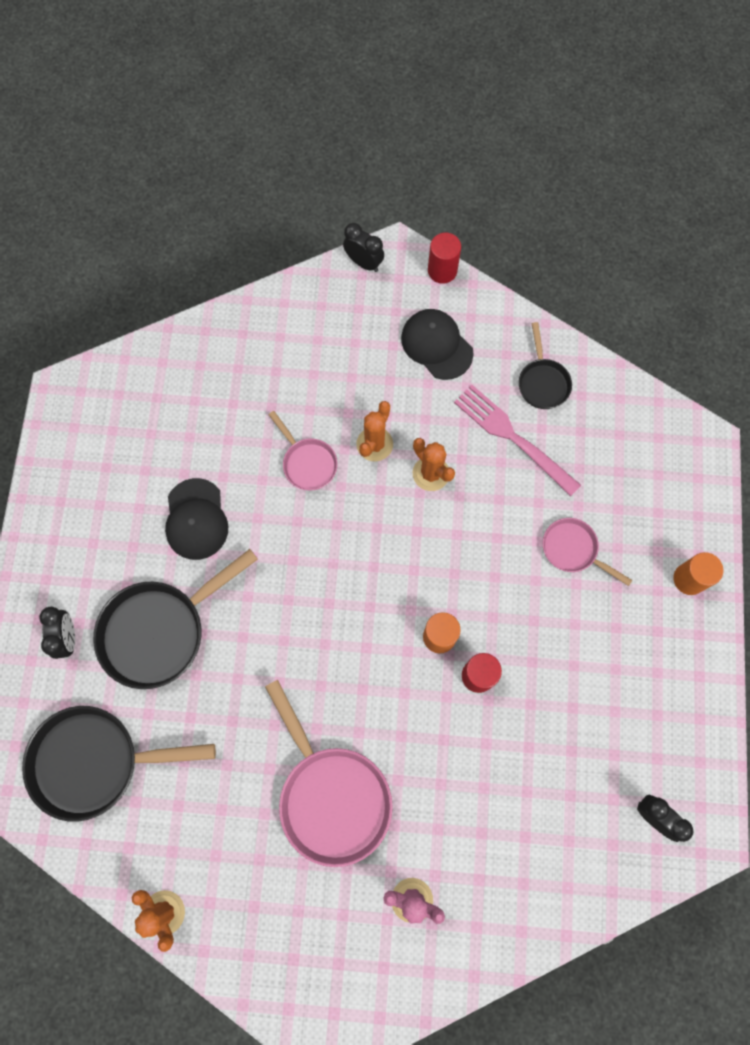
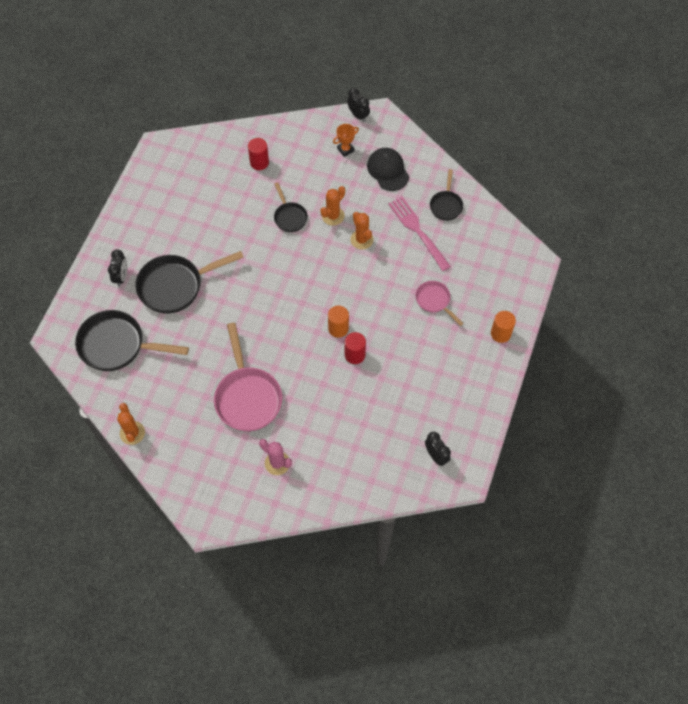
camera: 15 degrees right, 10 degrees down
(196, 519) = (214, 232): black cap -> none
(307, 463) = (289, 217): pink pan -> black pan
(361, 325) = (345, 149): none -> orange trophy
(442, 270) = (404, 130): red cylinder -> red cylinder (259, 162)

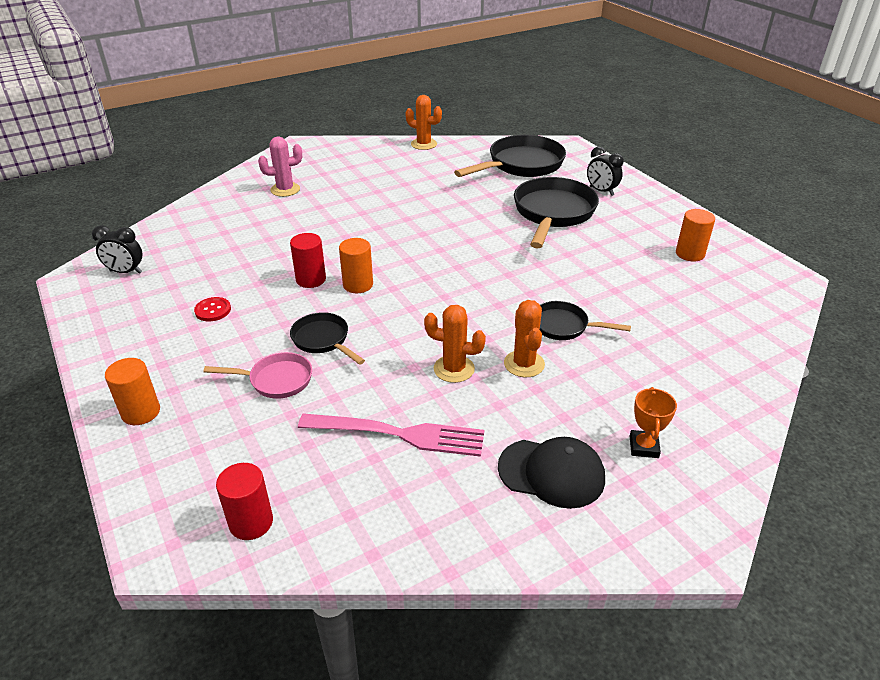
camera: 130 degrees right, 25 degrees down
(168, 197) = (690, 254): none -> orange cylinder
(247, 397) = (370, 201): pink pan -> none
(259, 162) = (691, 345): red cylinder -> red cylinder (251, 522)
(358, 115) = (717, 510): black clock -> none
(420, 376) = (213, 310): none -> red button
(446, 205) = (404, 502): black pan -> black pan (323, 340)

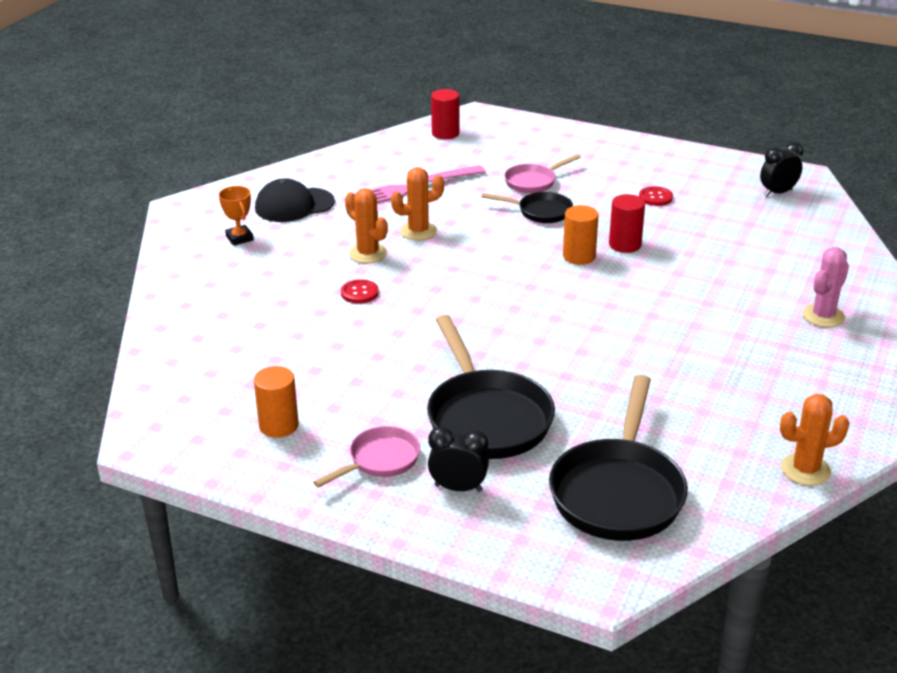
camera: 145 degrees right, 5 degrees down
(141, 412) = (586, 142): orange cylinder -> none
(564, 326) = (359, 293): black pan -> red button
(635, 215) = (380, 460): none -> pink pan

